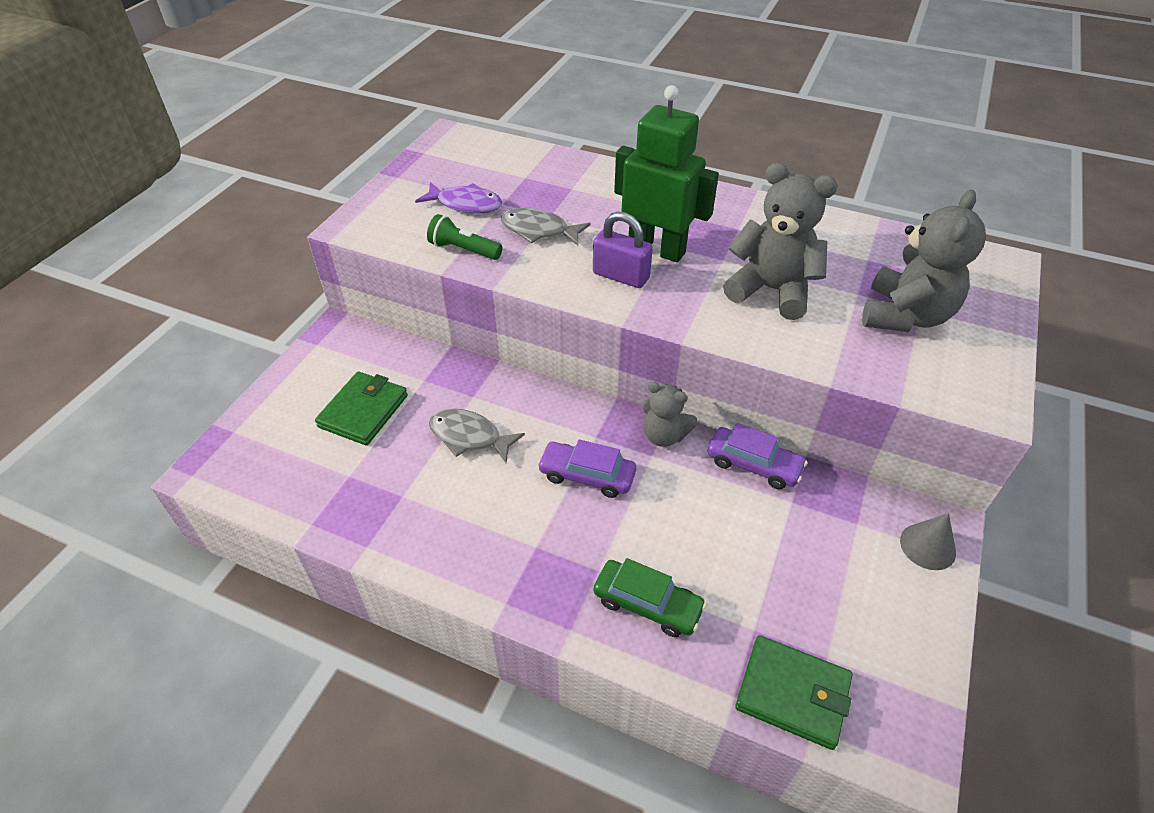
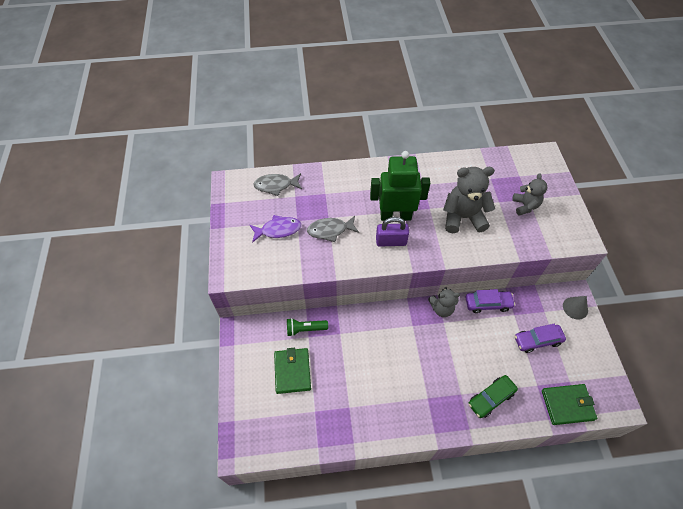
camera: 30 degrees left, 10 degrees up
(463, 250) = (302, 262): green flashlight -> green flashlight (305, 329)
(469, 436) = (355, 357): grey fish -> grey fish (276, 186)
(587, 475) = (423, 349): purple car -> purple car (537, 340)
(647, 604) = (491, 398): green car -> green car turned 150 degrees clockwise
(905, 316) = (525, 206): grey teddy bear -> grey teddy bear, size x0.60

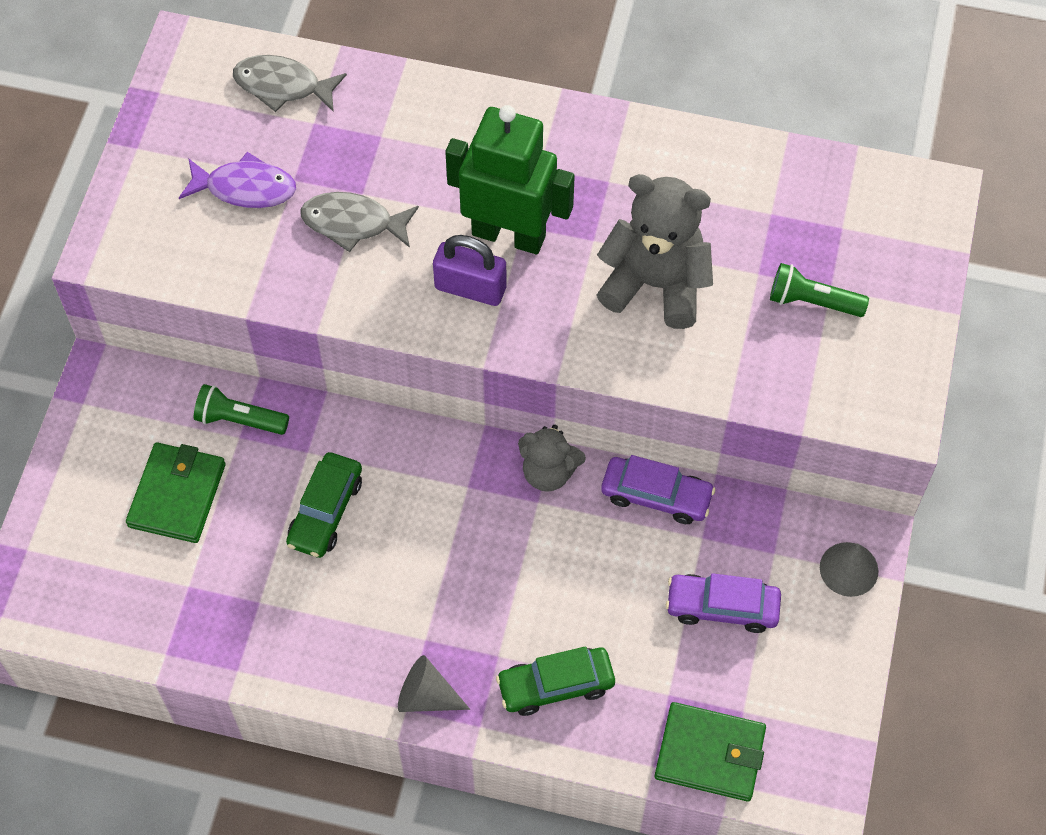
camera: 20 degrees right, 5 degrees up
(359, 356) = (325, 511): none -> green car
(440, 424) = (426, 696): none -> grey cone
(525, 206) = (812, 301): grey teddy bear -> green flashlight

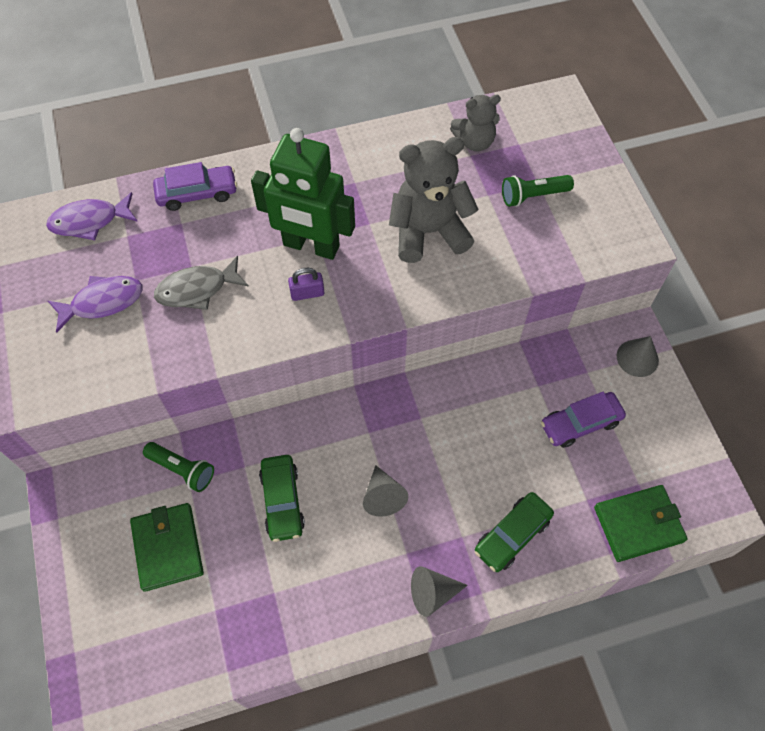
camera: 30 degrees left, 0 degrees up
(239, 420) = (182, 469): green flashlight -> green flashlight turned 135 degrees counterclockwise
(283, 86) = (89, 221): grey fish -> purple fish
(438, 565) = (383, 496): none -> grey cone
(470, 288) = (307, 293): purple padlock -> purple padlock, size x0.61
(509, 234) = (311, 246): green robot -> green robot turned 150 degrees counterclockwise
(548, 472) = (415, 395): grey teddy bear -> grey teddy bear (474, 142)
(656, 495) = (492, 374): purple car -> purple car (197, 193)

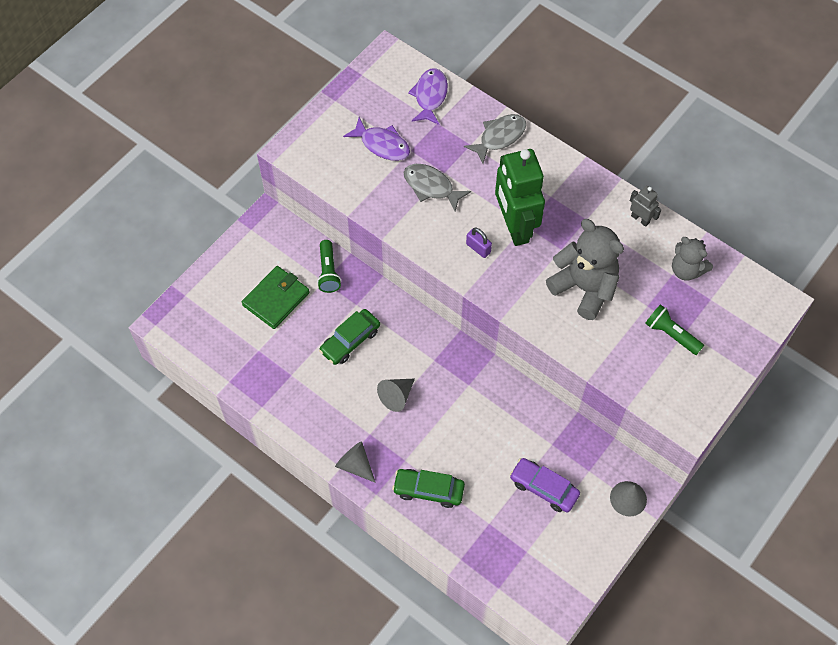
camera: 55 degrees right, 0 degrees up
(89, 221) = (430, 96): purple fish -> purple fish turned 60 degrees clockwise
(197, 193) = (499, 137): purple car -> grey fish
(391, 141) = (640, 219): none -> grey robot
(638, 524) = (496, 566): green wallet -> none

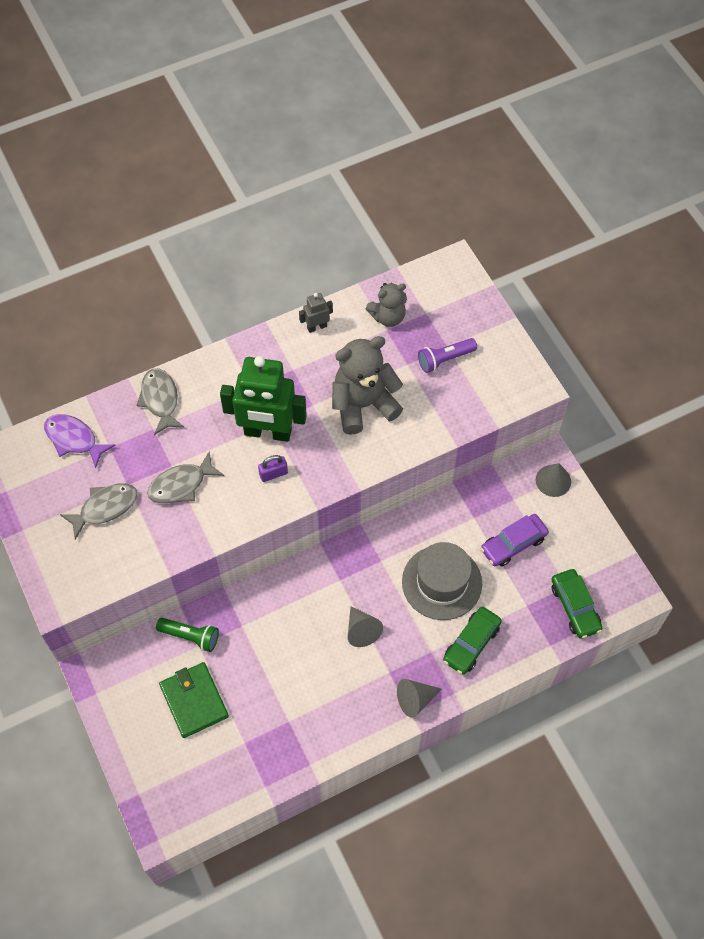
camera: 65 degrees left, 0 degrees up
(350, 341) = (280, 648): green car -> green car (575, 607)
(382, 145) = (105, 508): purple fish -> grey fish
(474, 442) = (442, 582): none -> grey hat
(671, 334) = (445, 359): green flashlight -> purple flashlight

